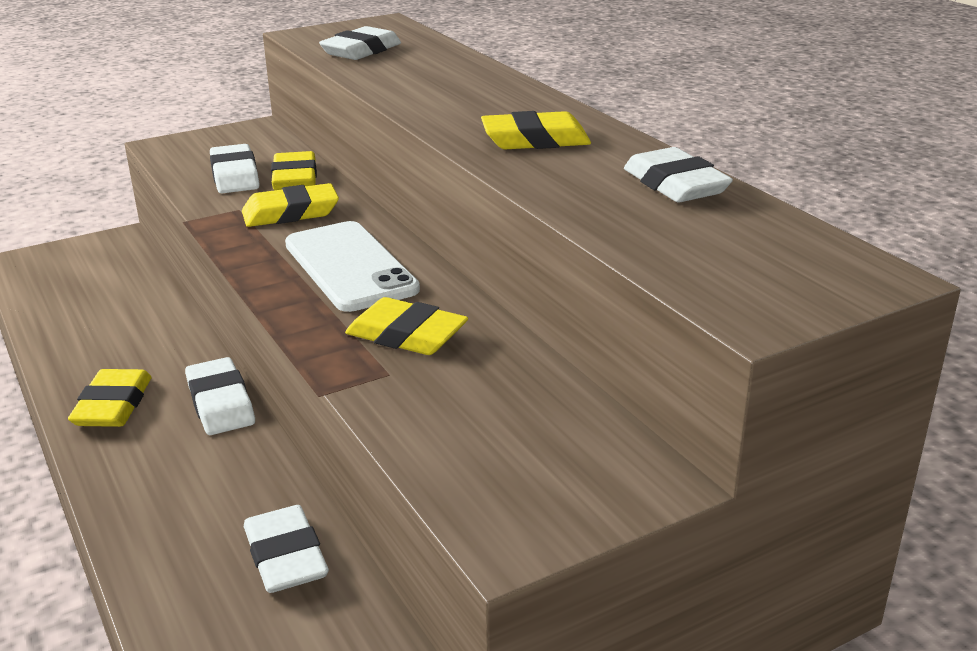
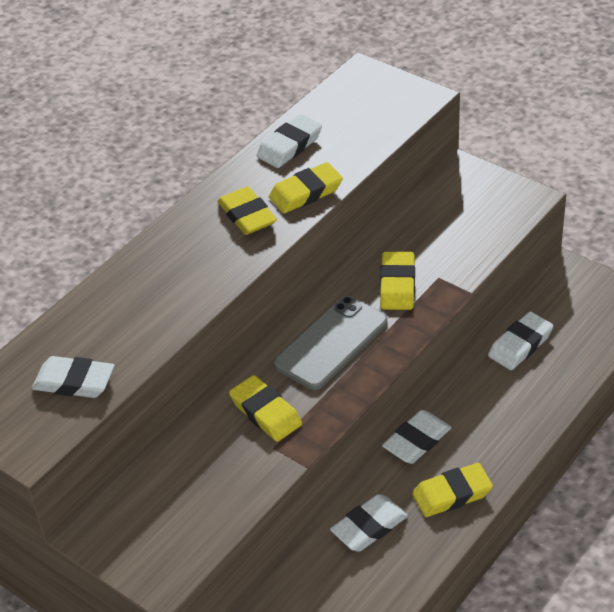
camera: 110 degrees left, 15 degrees up
(235, 175) = (211, 485): white eraser -> white eraser (369, 527)
(295, 178) = (200, 442): yellow eraser -> yellow eraser (306, 192)
(350, 267) = (331, 343): white phone -> grey phone

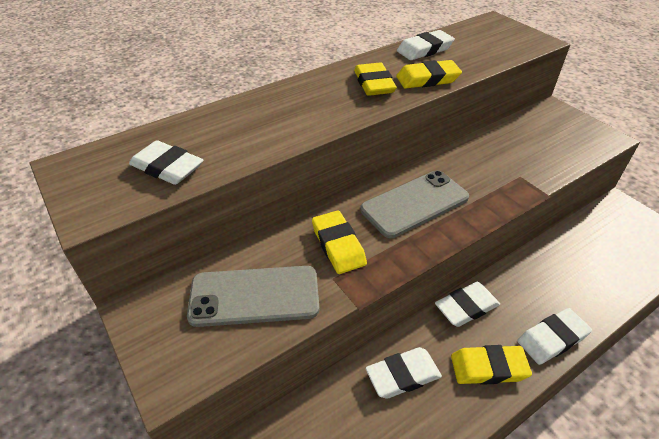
camera: 15 degrees right, 0 degrees up
(202, 487) = (254, 296): none -> grey phone
(397, 285) = (483, 173): yellow eraser -> none
(520, 345) = (572, 251): white eraser -> white eraser (552, 339)

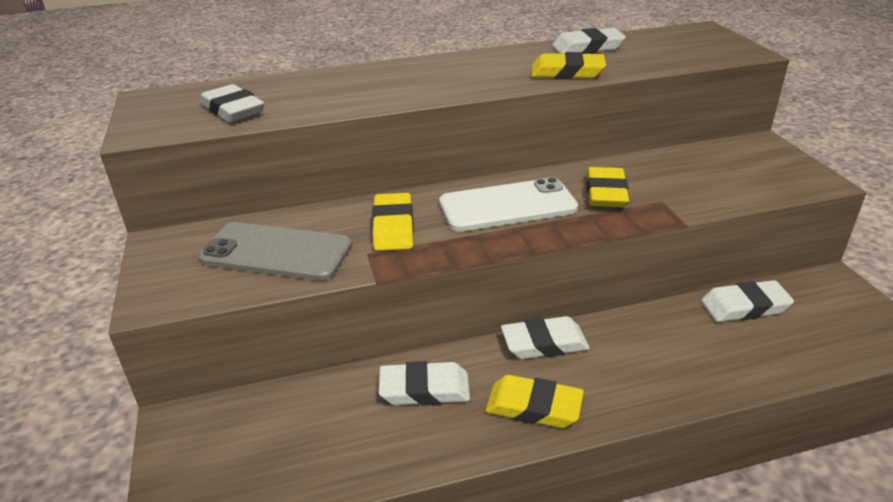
camera: 20 degrees right, 10 degrees down
(374, 84) = (500, 70): yellow eraser -> yellow eraser (606, 193)
(414, 203) = (507, 206): grey phone -> white phone
(552, 339) = (637, 398): white eraser -> white eraser (744, 306)

